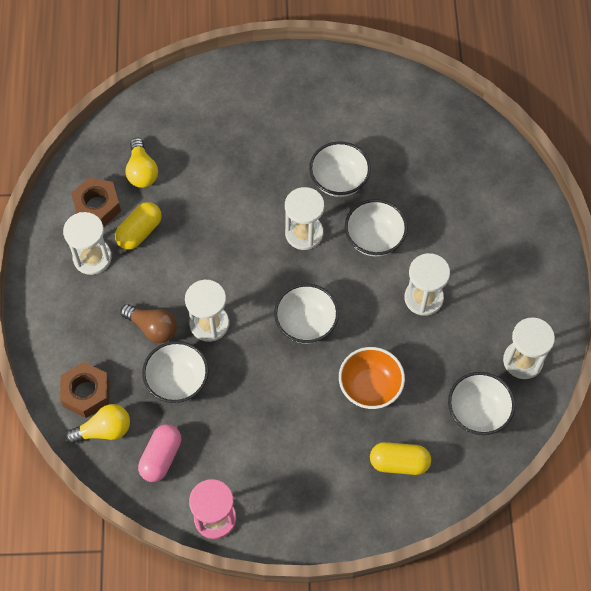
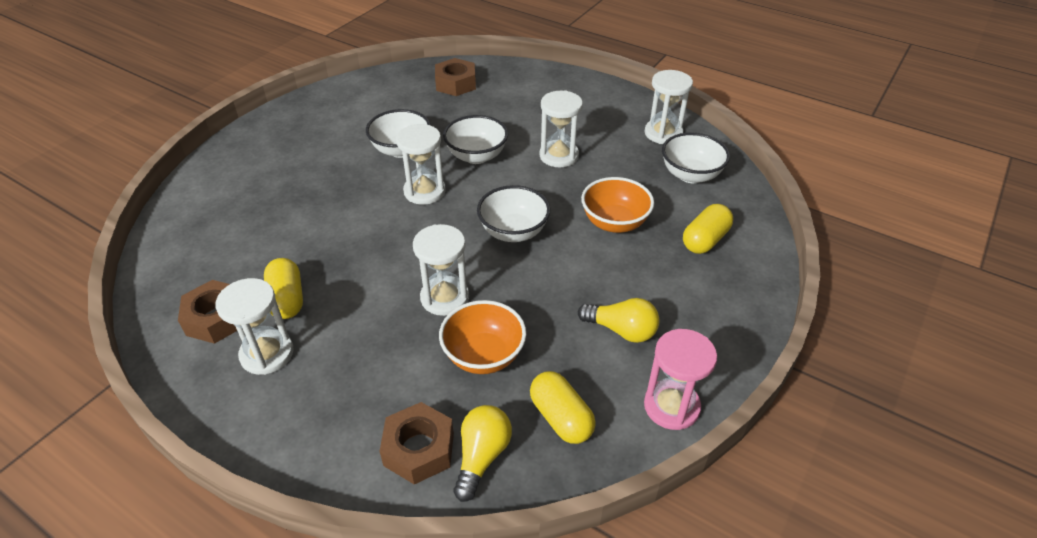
camera: 55 degrees left, 20 degrees down
(142, 171) = (227, 264): yellow light bulb -> yellow light bulb (621, 330)
(152, 328) = (403, 345): brown light bulb -> none
(161, 457) = (561, 418): pink capsule -> yellow capsule
(177, 381) = (483, 356): white bowl -> orange bowl
(461, 153) = (455, 84): none -> brown nut

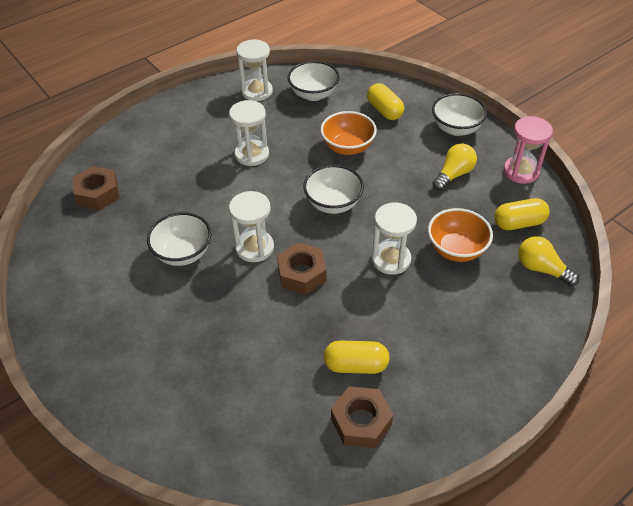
camera: 70 degrees left, 5 degrees up
(267, 354) = (416, 385): white hourglass -> none
(419, 449) = (529, 301): brown nut -> brown nut (302, 274)
(476, 156) = (223, 204): white bowl -> white bowl (456, 128)

